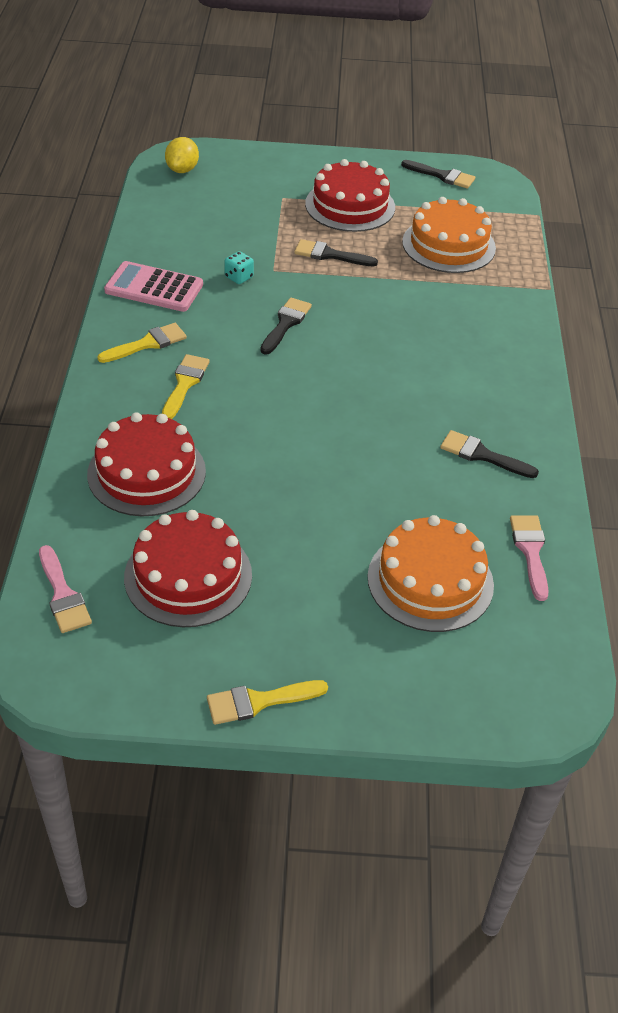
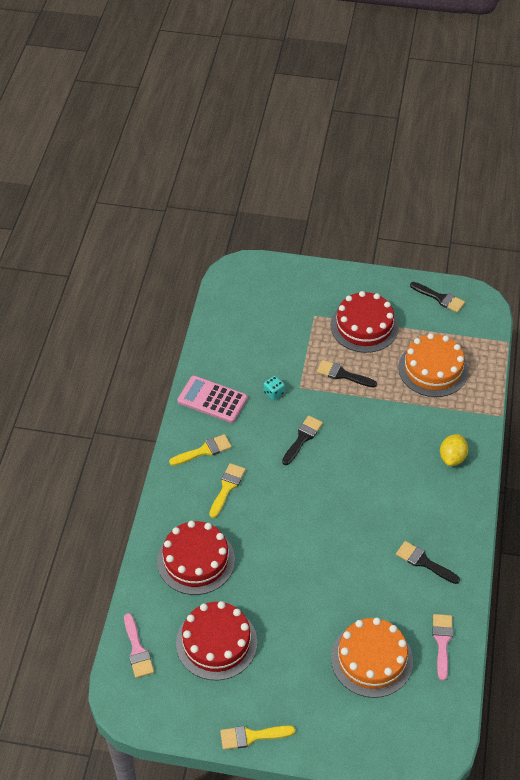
camera: 10 degrees right, 5 degrees up
(182, 170) = (242, 284): yellow lemon -> yellow lemon (452, 457)

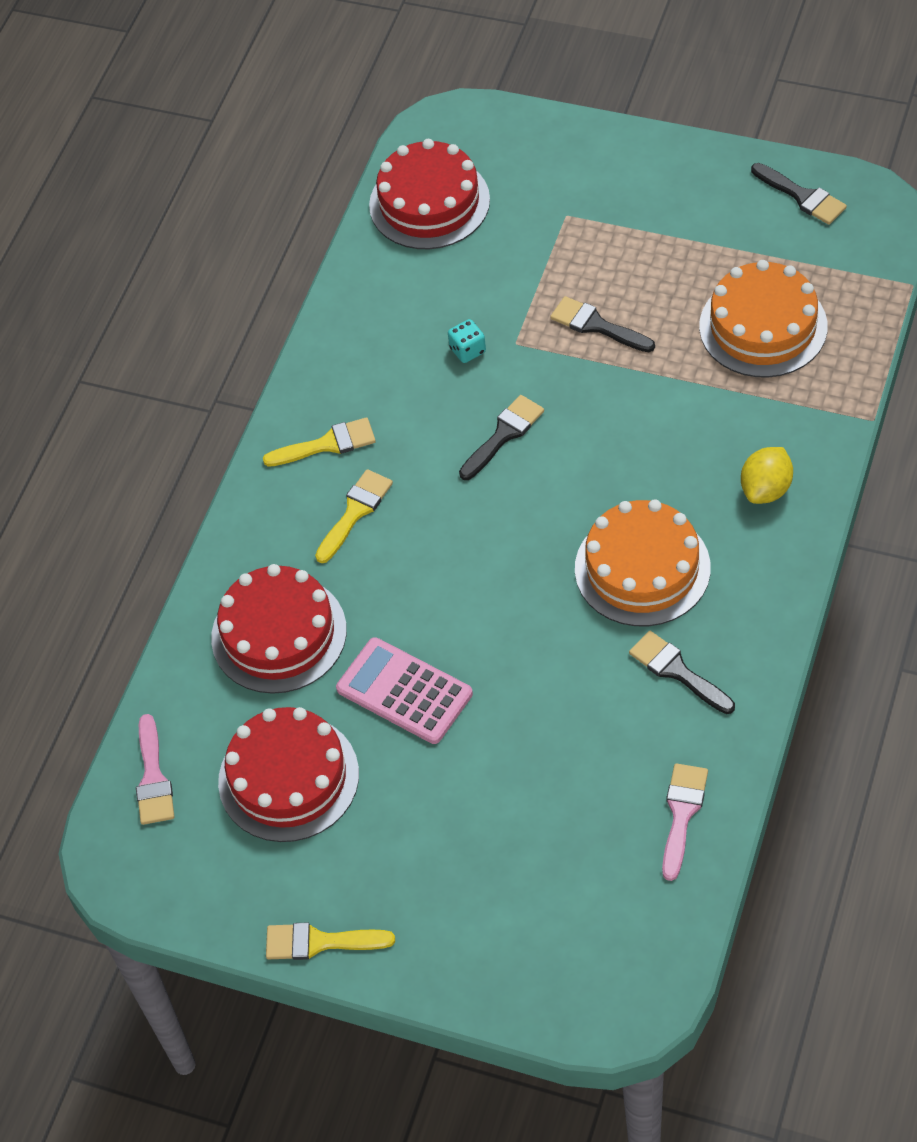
camera: 15 degrees right, 5 degrees up
(212, 400) = (357, 355): pink calculator -> pink calculator (404, 691)
(364, 326) = (653, 240): red cake -> red cake (429, 202)
(371, 659) = (551, 831): orange cake -> orange cake (642, 568)

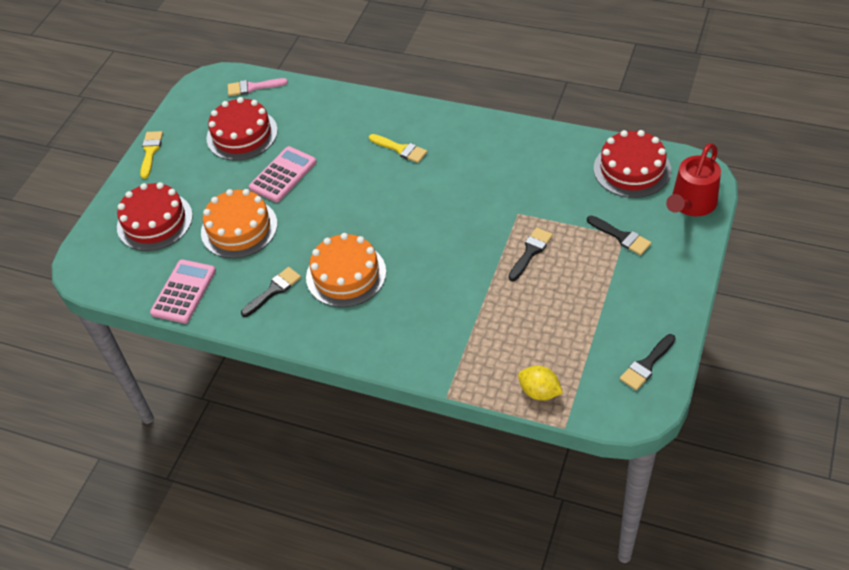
camera: 90 degrees right, 5 degrees down
(279, 634) = (327, 125): red cake -> red cake (154, 221)
(327, 444) = (448, 135): yellow brush -> none
(467, 350) = (513, 191): turquoise dice -> none
(504, 435) = (448, 210): black brush -> black brush (621, 237)
(507, 138) = (691, 204): none -> red watering can
(682, 814) = (184, 292): pink brush -> pink calculator
(763, 326) = (528, 338): orange cake -> orange cake (239, 228)
(766, 489) = (396, 336): yellow lemon -> yellow lemon (539, 392)

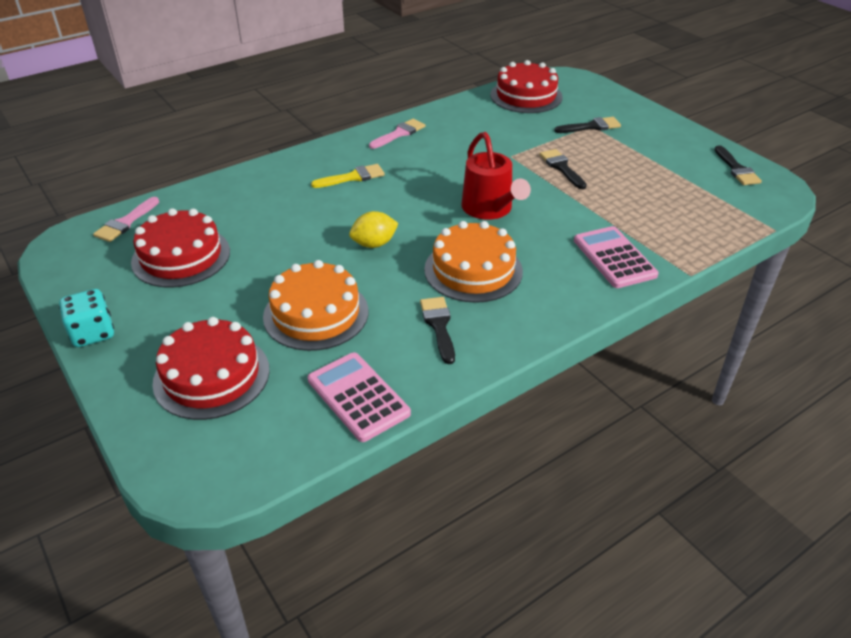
camera: 60 degrees left, 10 degrees down
(150, 151) = (93, 333): yellow brush -> turquoise dice
(283, 175) = (282, 254): pink calculator -> pink calculator (614, 258)
(486, 134) = (399, 133): none -> pink brush
(539, 392) = (725, 225): yellow lemon -> yellow lemon (374, 244)
(691, 204) = (591, 91): red watering can -> red watering can (490, 209)

